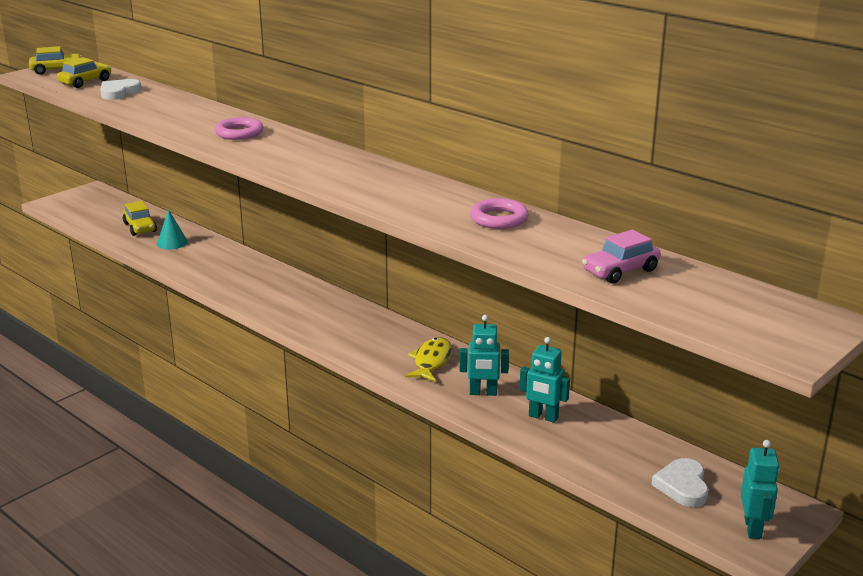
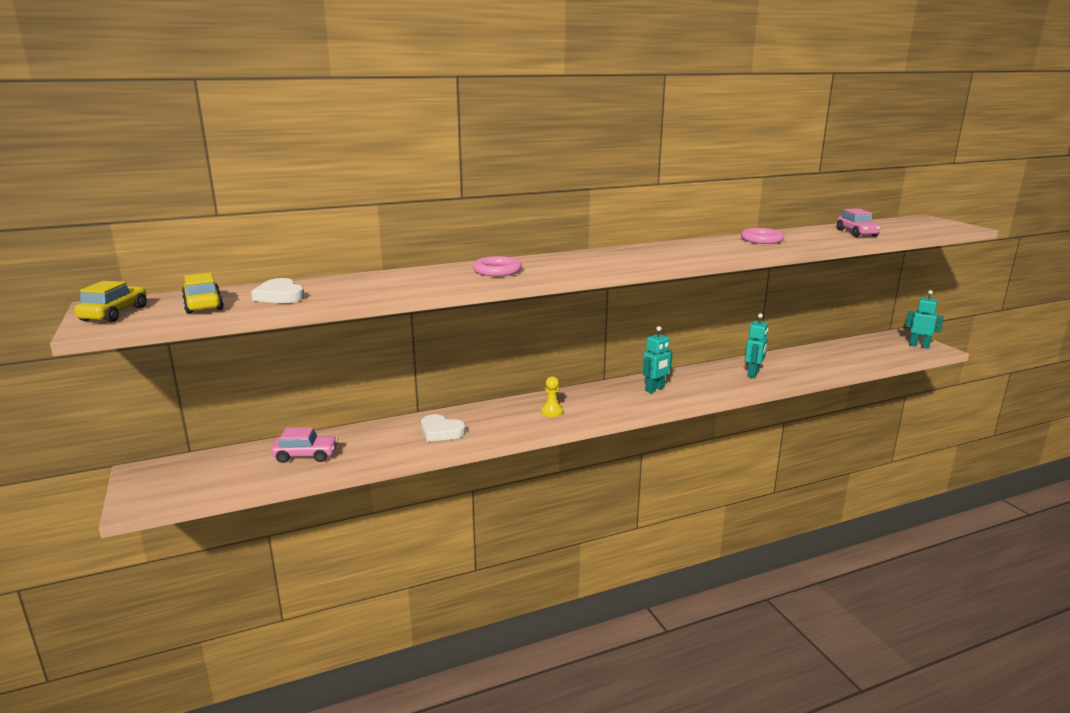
camera: 65 degrees left, 5 degrees down
(140, 227) = (305, 455): yellow car -> pink car
(172, 243) = (370, 443): turquoise cone -> none
(283, 298) = (552, 411): none -> yellow pawn
(431, 361) = (700, 380): yellow fish -> none
(543, 417) = (791, 365): turquoise robot -> turquoise robot (655, 389)
(682, 486) = (877, 350): white heart -> white heart (441, 431)

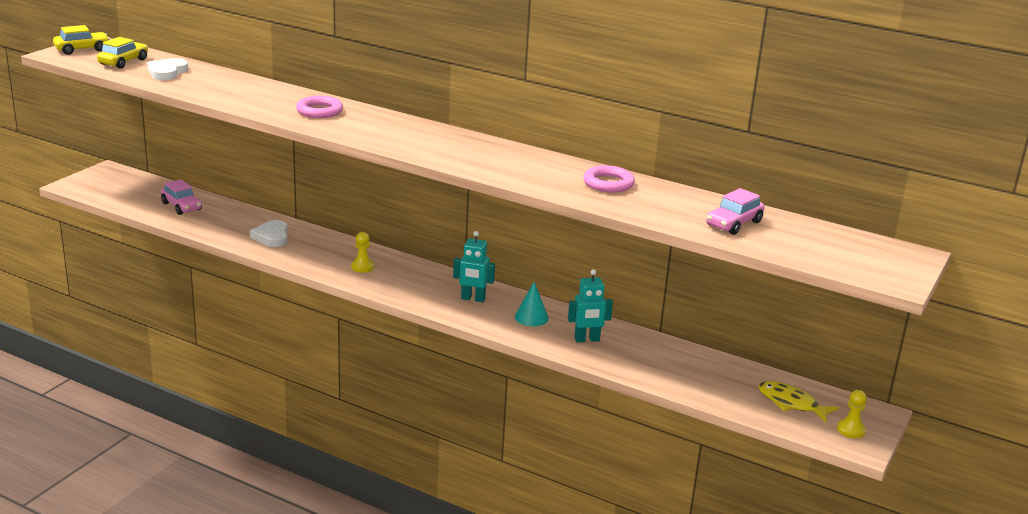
camera: 50 degrees right, 5 degrees up
(704, 380) = (531, 317): none -> turquoise cone
(879, 349) = (791, 403): none -> yellow fish
(919, 346) = (851, 430): turquoise robot -> yellow pawn

